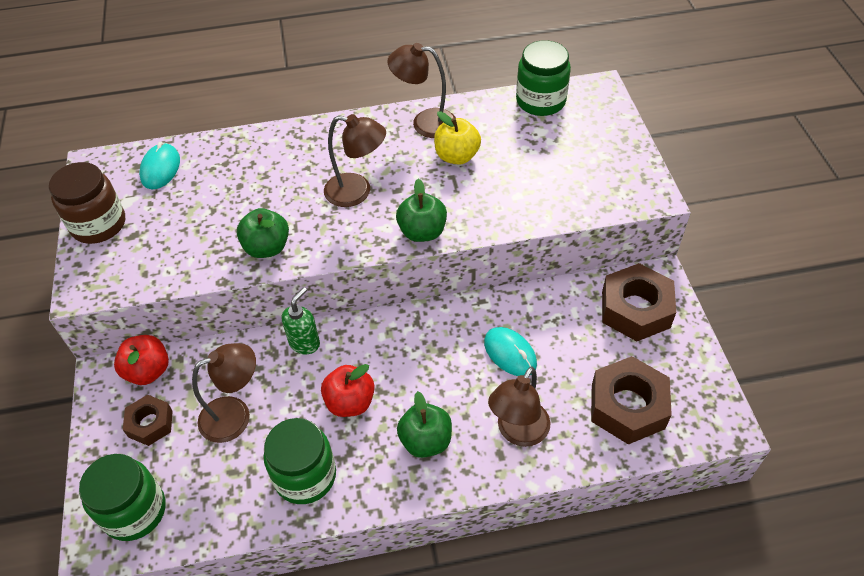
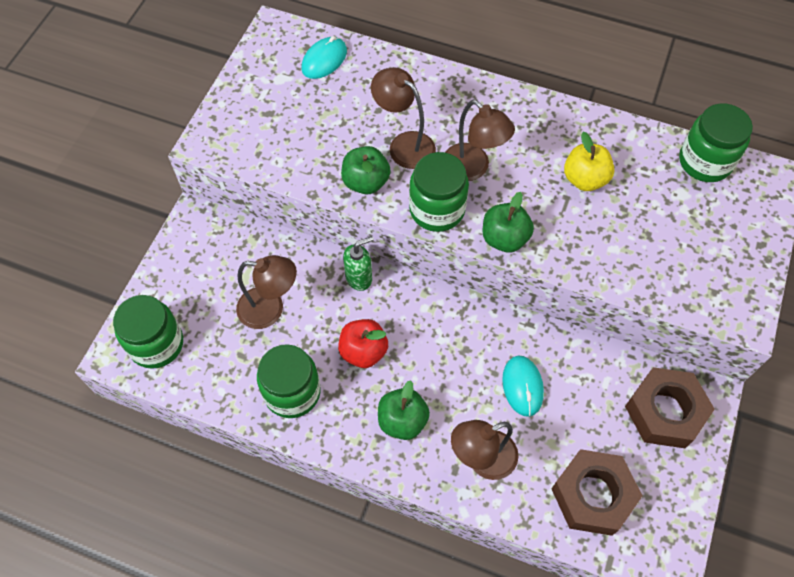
camera: 30 degrees right, 10 degrees up
(98, 224) = (248, 89): brown jar -> none
(148, 371) = (227, 233): red apple -> none
(150, 423) = (205, 279): brown nut -> none
(347, 238) = (437, 209): none -> green jar
(425, 122) = (578, 129): brown lamp -> brown lamp (404, 144)

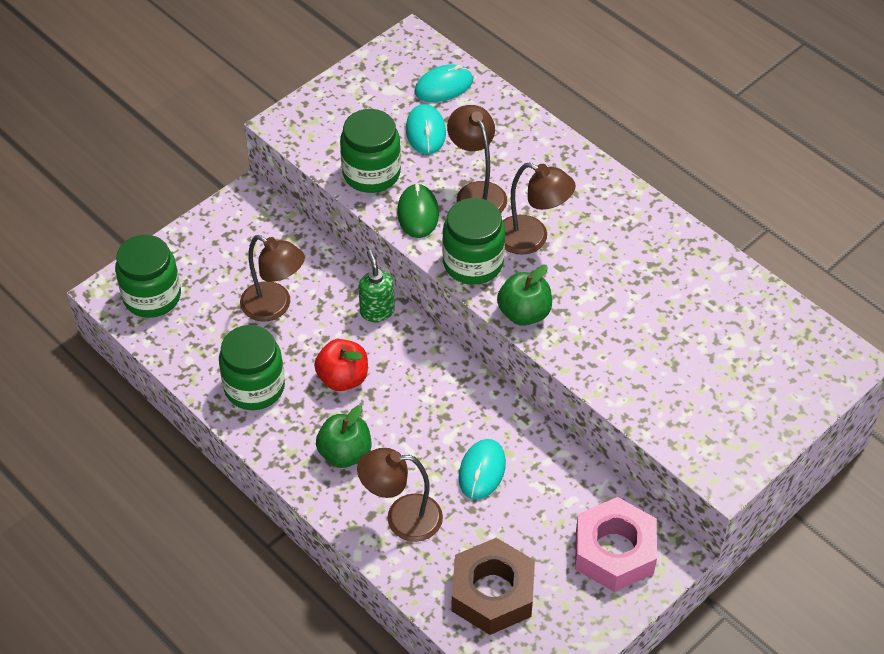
camera: 25 degrees right, 10 degrees down
(331, 106) = (425, 132): none -> turquoise mouse
(359, 278) = (377, 311): green soap dispenser -> green soap dispenser turned 105 degrees counterclockwise
(366, 182) = (418, 213): green apple -> green mouse
(473, 169) = (532, 239): brown lamp -> brown lamp turned 45 degrees counterclockwise
(584, 179) = (641, 289): yellow apple -> none
(664, 412) = (614, 551): brown nut -> pink nut
(705, 162) = (782, 319): green jar -> green jar (371, 173)

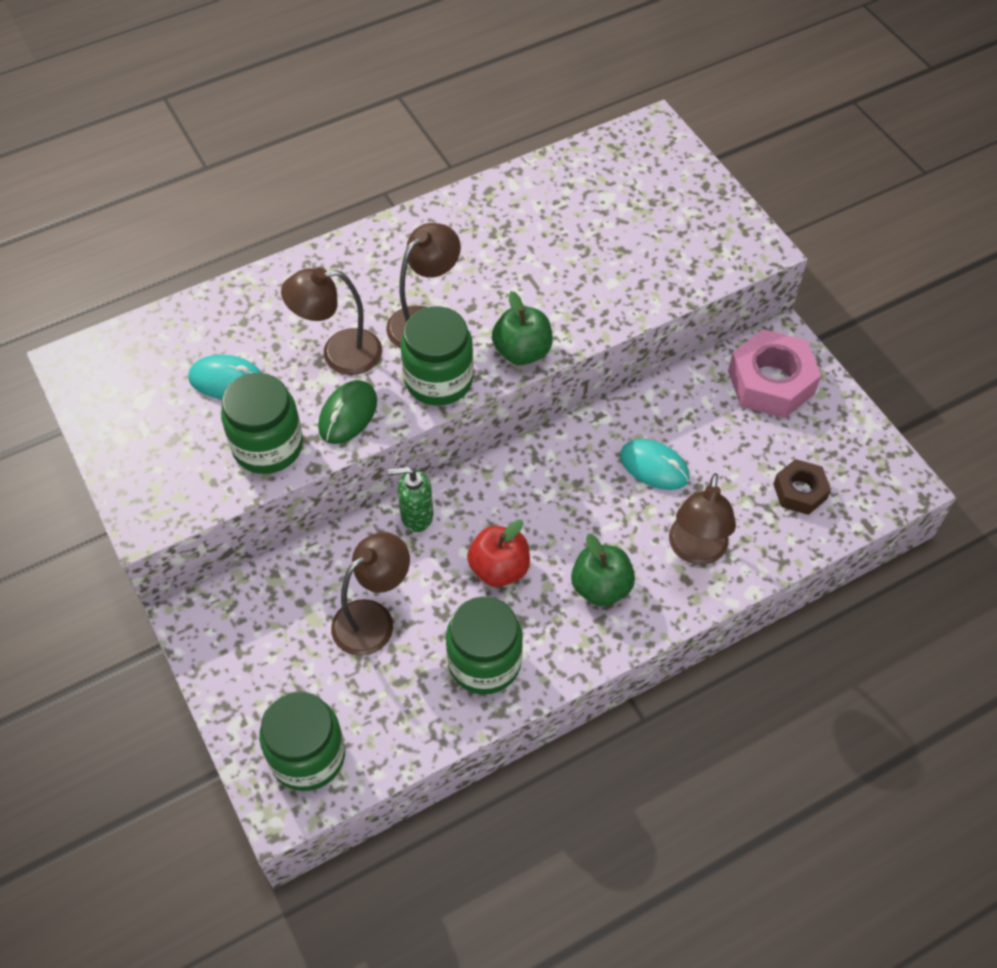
camera: 75 degrees left, 5 degrees up
(418, 213) = (348, 414): green mouse -> green mouse turned 75 degrees counterclockwise
(443, 86) = (164, 347): turquoise mouse -> none
(492, 593) = (800, 491): brown nut -> brown nut, size x0.58

